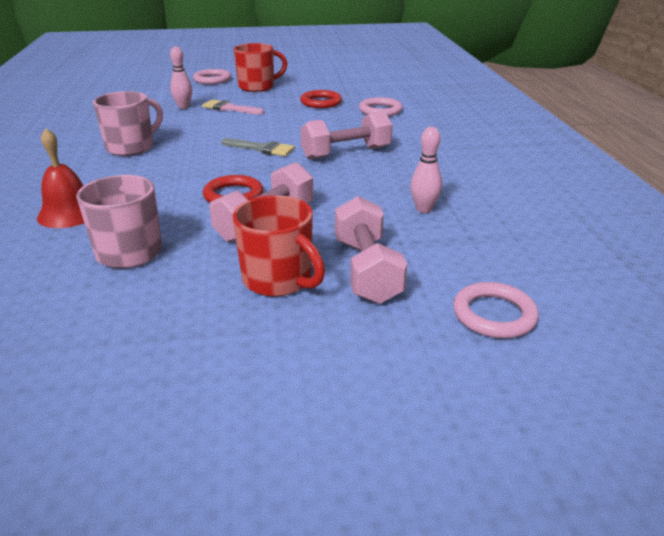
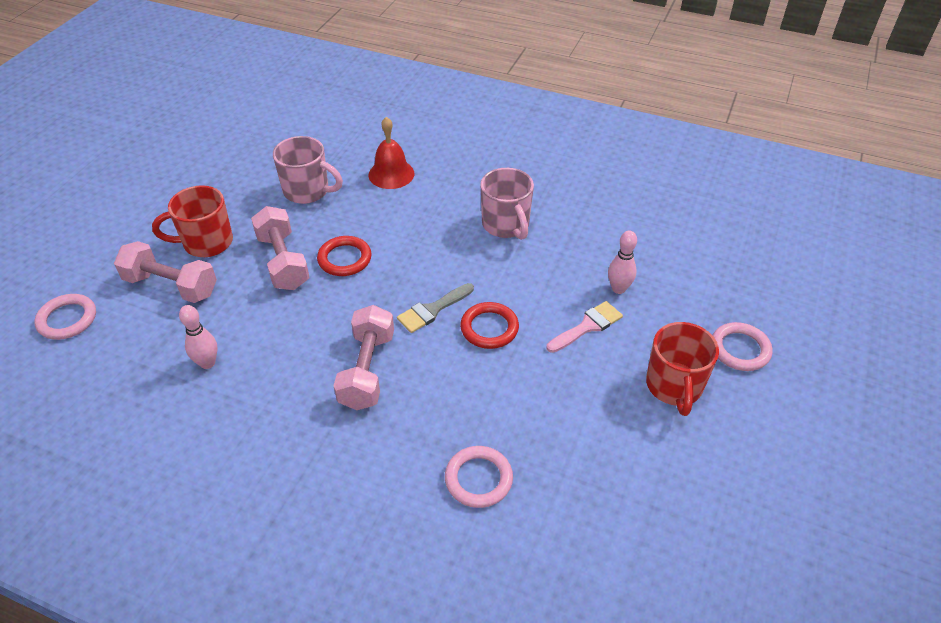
camera: 120 degrees right, 15 degrees up
(321, 102) = (556, 428): red ring -> red ring (489, 328)

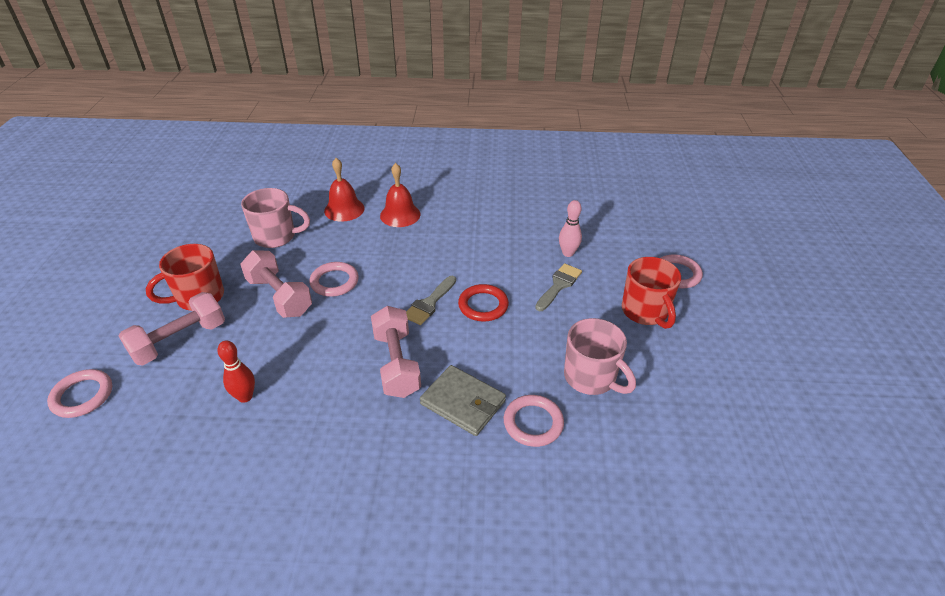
camera: 20 degrees left, 5 degrees down
(171, 286) = (179, 341): pink dumbbell -> pink dumbbell turned 45 degrees counterclockwise
(207, 363) = (245, 397): pink bowling pin -> red bowling pin
(344, 259) = (334, 282): red ring -> pink ring
(416, 433) = (463, 402): none -> grey wallet
(448, 194) = (400, 215): none -> red bell
(506, 225) = (458, 227): pink mug -> pink mug (591, 378)
(587, 326) = (559, 285): pink brush -> grey brush

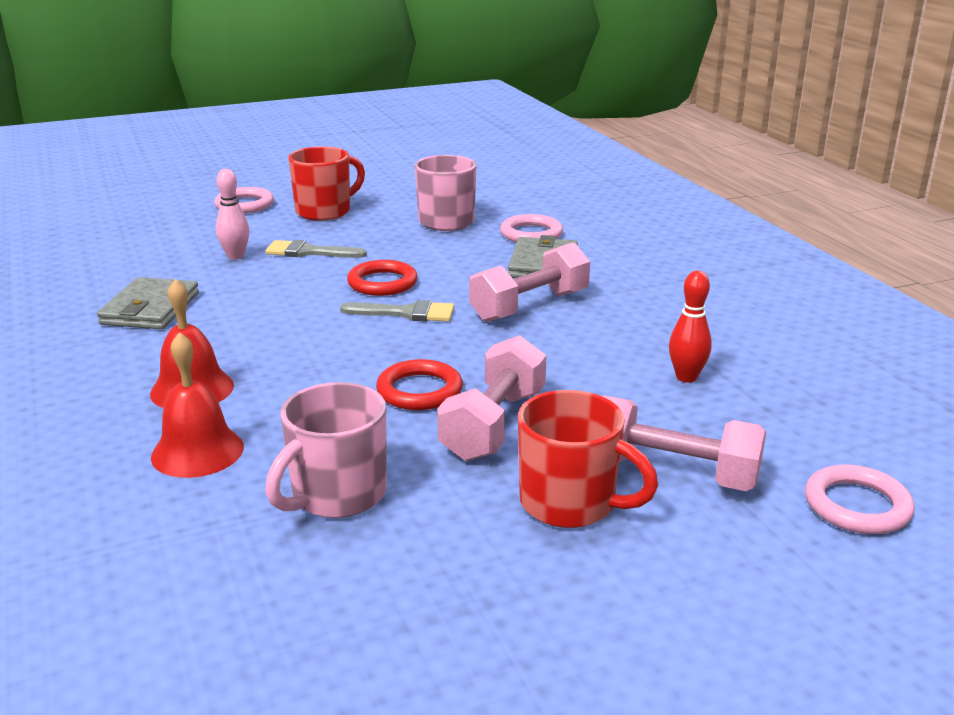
camera: 115 degrees left, 15 degrees down
(276, 237) = (336, 495): pink mug -> pink mug turned 120 degrees counterclockwise
(334, 282) = (419, 391): pink ring -> red ring
(503, 213) = (150, 309): none -> grey wallet

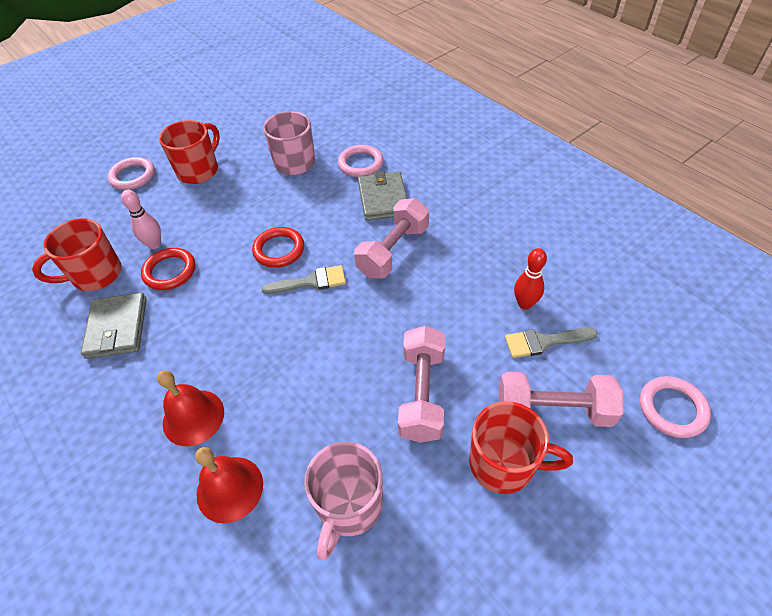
camera: 15 degrees left, 25 degrees up
(153, 267) = (95, 275): none -> red mug
(308, 252) = (208, 225): grey brush -> grey brush (544, 342)
(419, 391) = (357, 370): red ring -> red ring (170, 271)

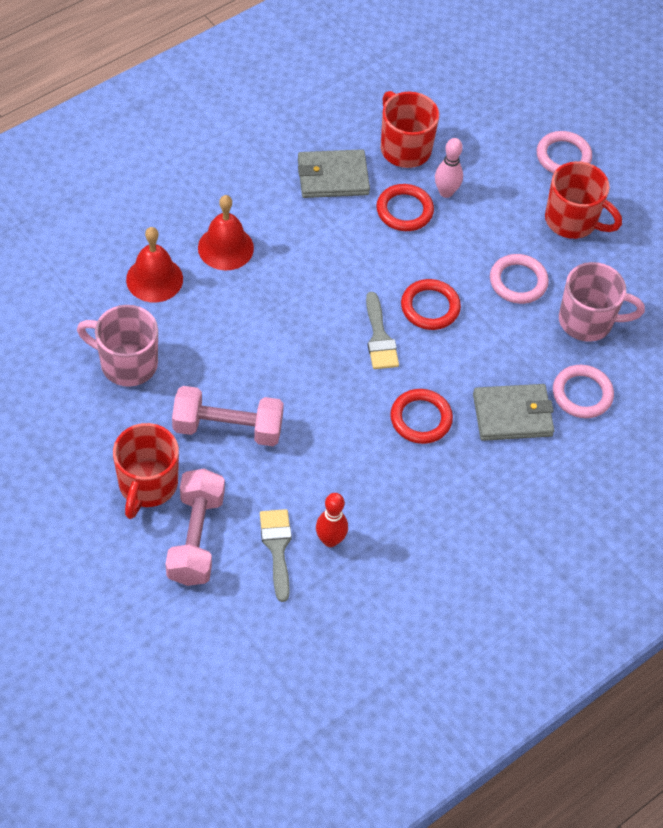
camera: 85 degrees right, 5 degrees up
(393, 251) = (421, 419): pink dumbbell -> red ring
(672, 409) = (183, 646): pink ring -> pink ring (518, 281)

